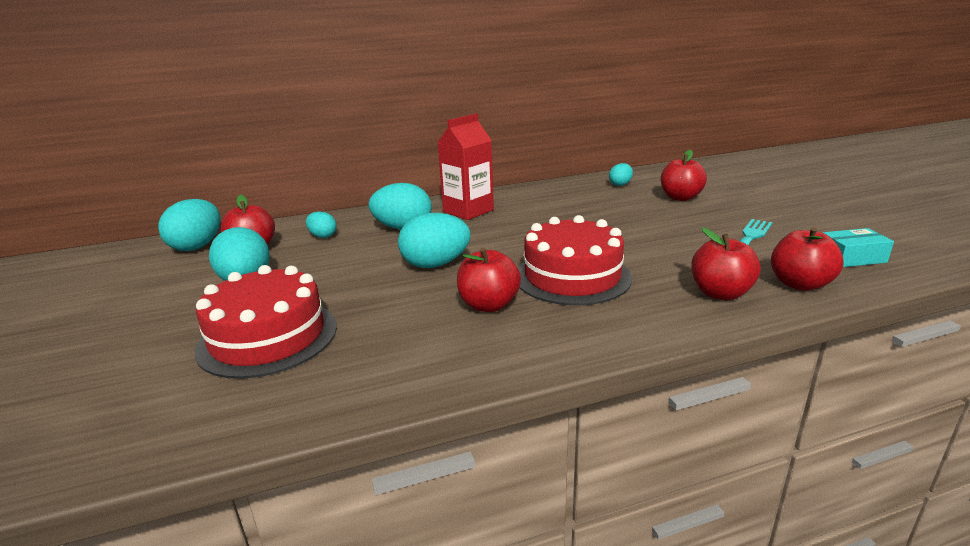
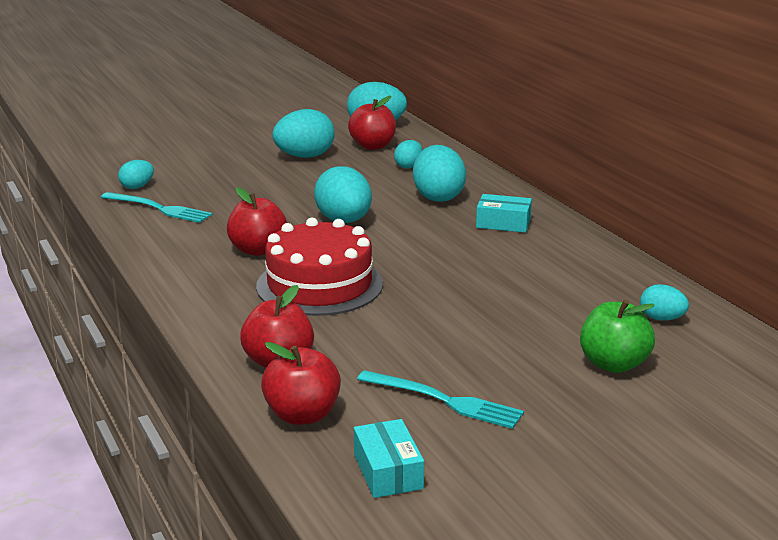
camera: 80 degrees right, 0 degrees up
(238, 398) = (137, 187): none -> turquoise egg
(268, 337) = (212, 180): red cake -> none
(336, 373) = (160, 209): none -> turquoise fork
(468, 211) = (503, 223): red carton -> turquoise box
(680, 198) = (613, 364): red apple -> green apple

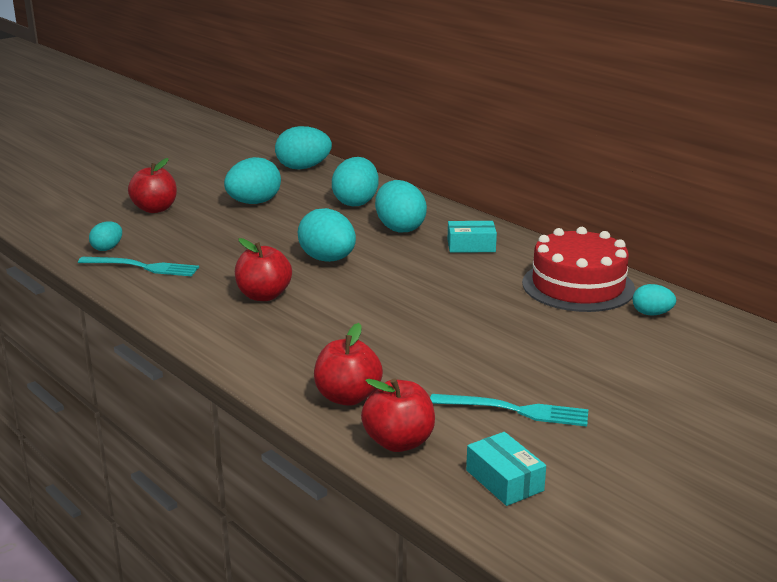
camera: 15 degrees left, 0 degrees up
(319, 285) = (341, 321): red cake -> red cake (578, 286)
(372, 146) = (311, 187): red apple -> red apple (155, 209)
(408, 166) = (356, 202): turquoise egg -> turquoise egg, size x1.83
(613, 364) = (636, 358): green apple -> none

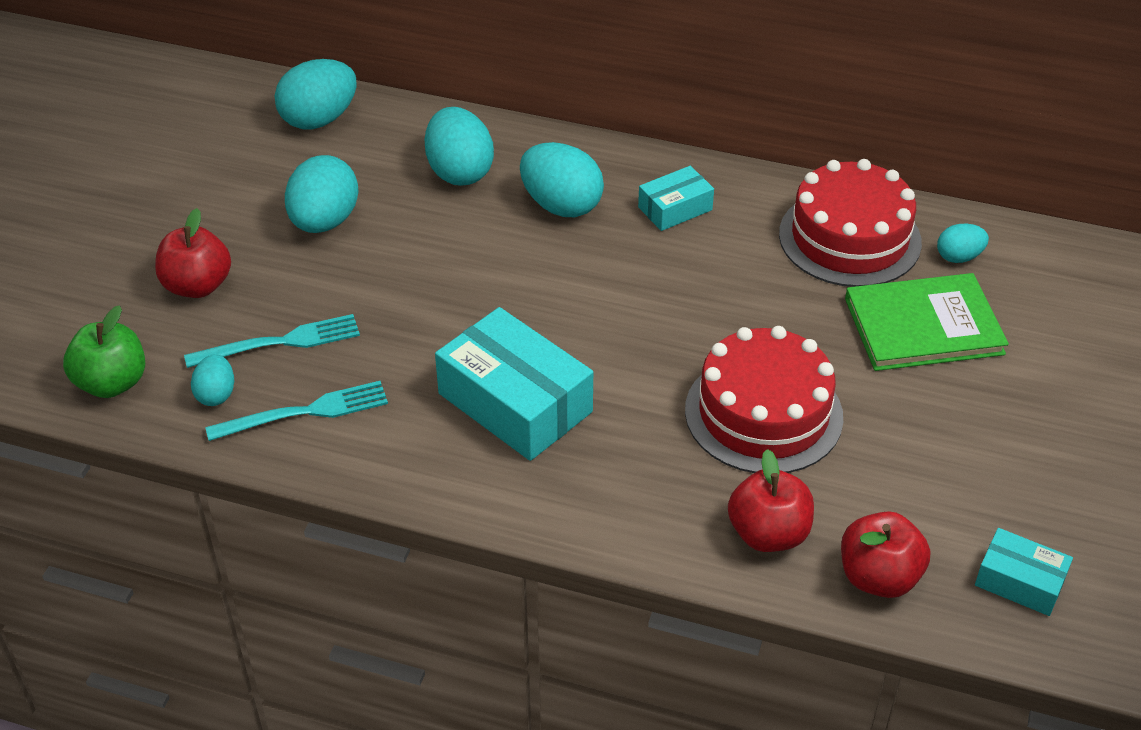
camera: 30 degrees left, 20 degrees up
(63, 231) = (112, 383): none -> green apple
(264, 296) = (515, 403): red apple -> turquoise box
(328, 259) = (529, 302): turquoise egg -> none
(416, 344) = (763, 413): none -> red cake
(516, 410) = (950, 474): turquoise fork -> turquoise fork (281, 342)
(584, 337) = (923, 326): none -> green book

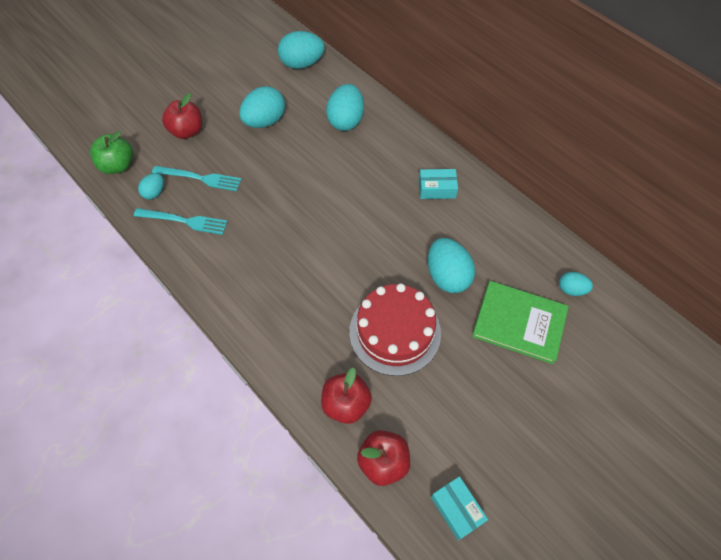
camera: 30 degrees right, 15 degrees up
(515, 403) = (279, 263): turquoise box -> none
(561, 205) = (381, 161): turquoise egg -> turquoise egg (447, 276)
(849, 238) = (517, 249): red cake -> none

